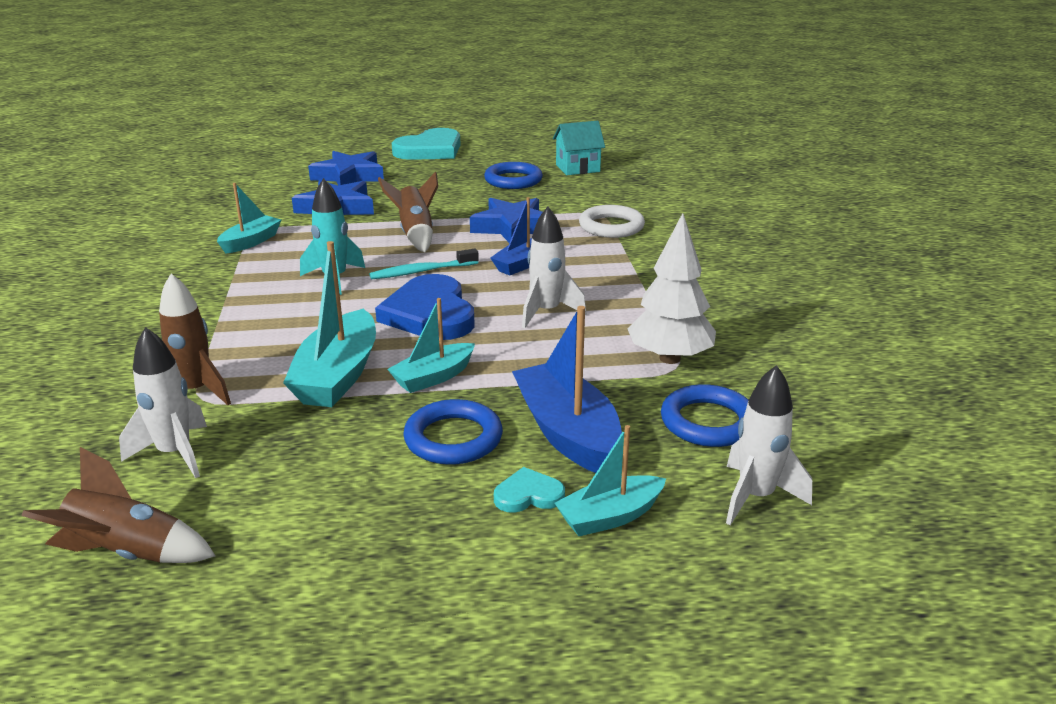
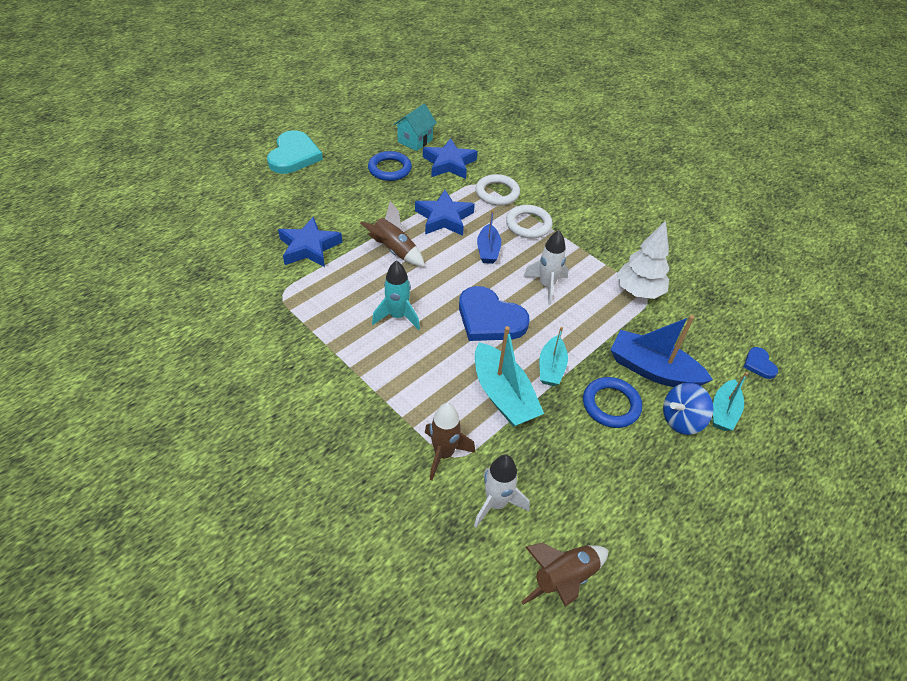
camera: 40 degrees left, 20 degrees up
(251, 242) = (295, 308): turquoise boat -> none
(349, 176) = (272, 208): blue star -> blue star (449, 163)
(421, 271) = (440, 284): turquoise toothbrush -> none
(528, 495) = (681, 420): turquoise heart -> blue spinning top
(609, 260) = (528, 224): none -> white ring
(708, 422) = (697, 327): blue ring -> none
(755, 497) = (759, 364): white rocket -> blue heart

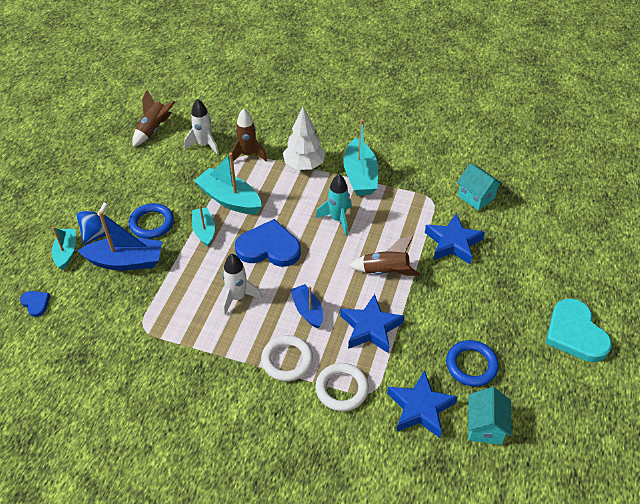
camera: 155 degrees right, 0 degrees up
(236, 276) = (476, 197): none -> turquoise house
(330, 355) = (360, 176): none -> turquoise boat
(638, 291) = (153, 330): white tree -> white tree (304, 165)

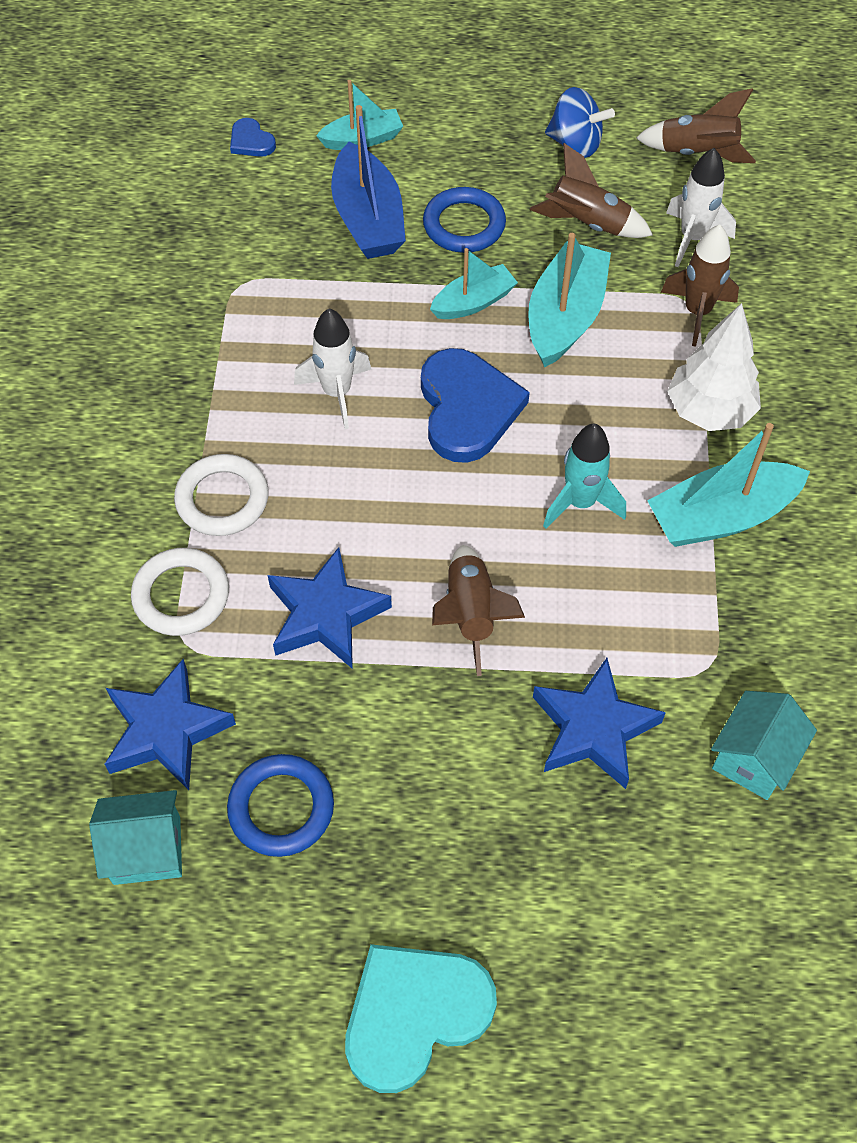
camera: 75 degrees right, 10 degrees up
(36, 303) = (251, 141): blue heart -> blue heart turned 105 degrees clockwise
(98, 234) = (415, 164): blue spinning top -> blue spinning top (575, 144)
(176, 178) = (587, 224): none -> brown rocket
(307, 310) = (338, 504): blue boat -> none

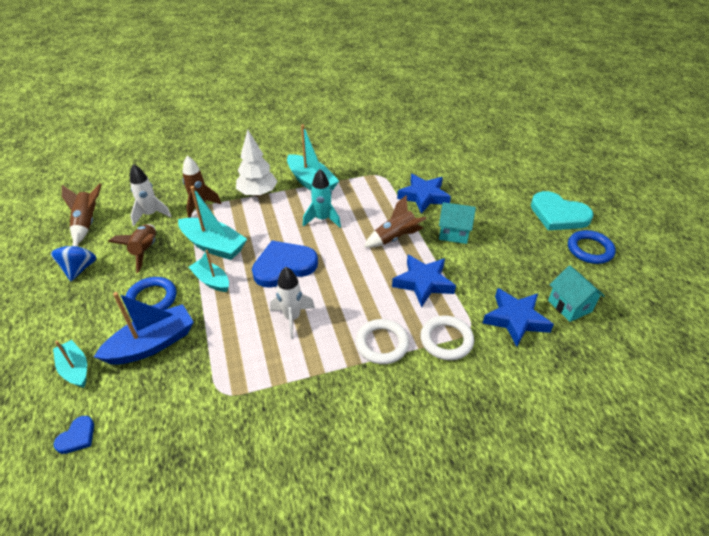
camera: 110 degrees left, 15 degrees down
(281, 808) = (518, 270): blue ring -> blue ring (589, 249)
(565, 317) = (213, 246): turquoise boat -> turquoise boat turned 150 degrees counterclockwise
(753, 759) = (410, 161): turquoise house -> turquoise house (454, 233)

